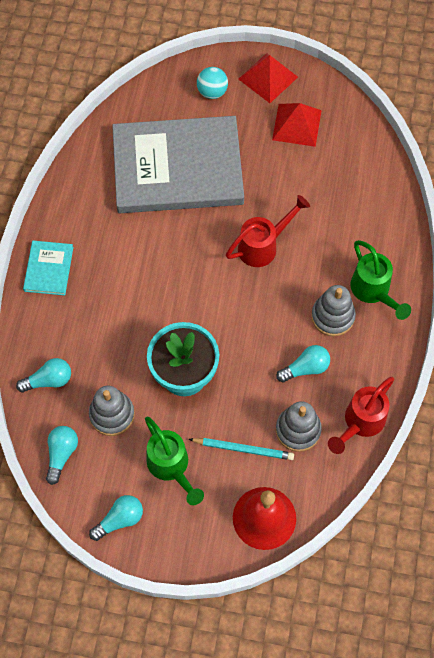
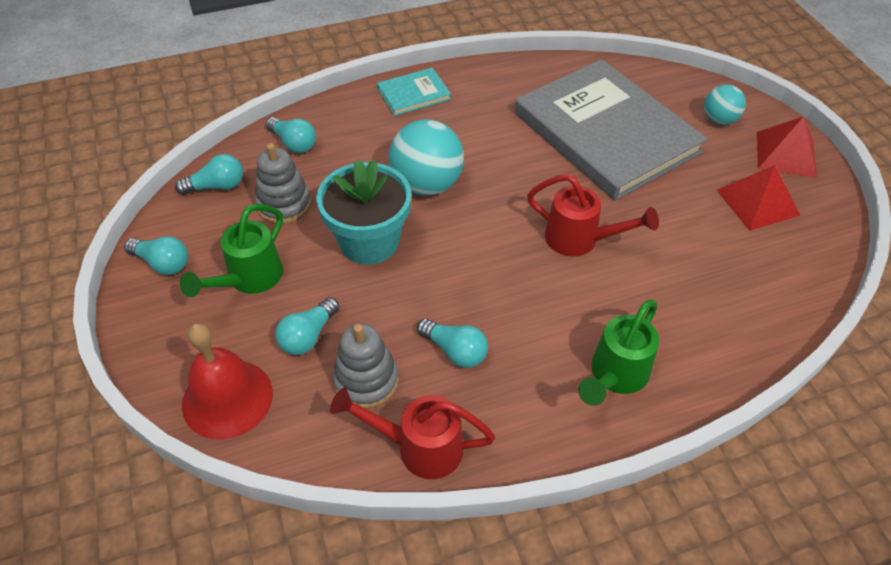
camera: 60 degrees right, 15 degrees down
(153, 310) = (427, 184): none -> turquoise ball
(243, 449) = (308, 336): turquoise pencil -> turquoise light bulb
(332, 316) = (545, 348): grey stacking toy -> none

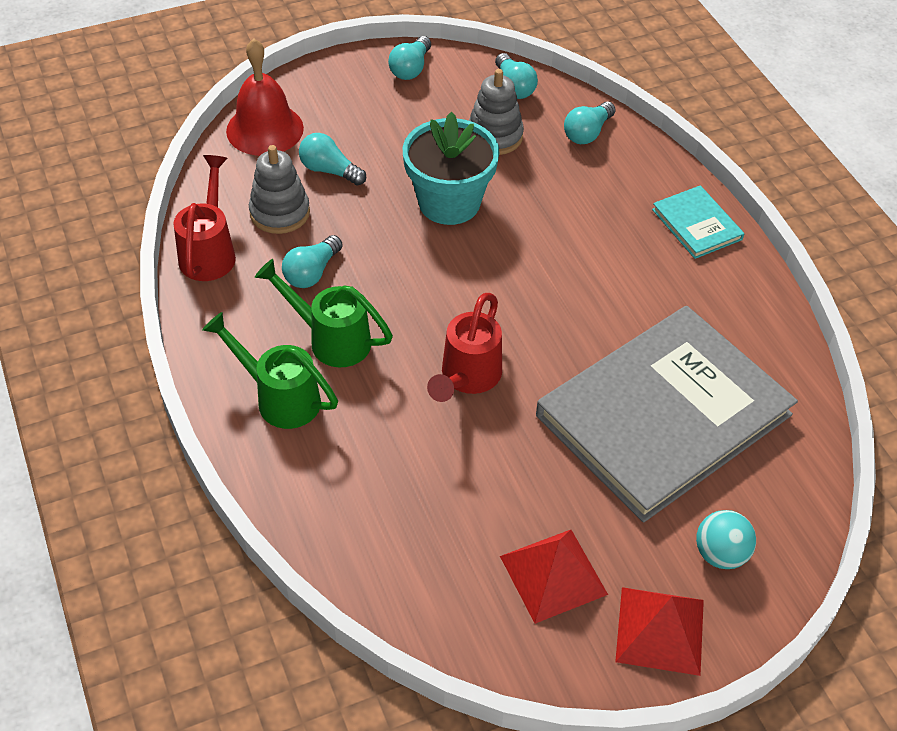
camera: 85 degrees right, 0 degrees up
(248, 280) = (394, 124): green watering can -> green watering can (330, 339)
(427, 184) = (539, 243): turquoise ball -> none

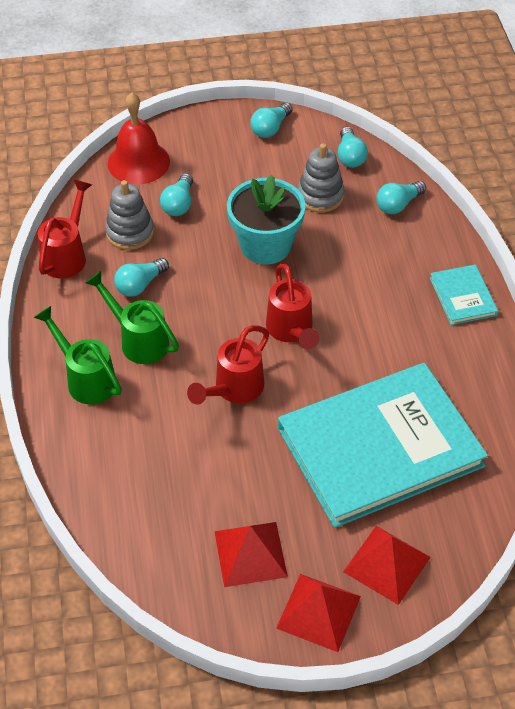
camera: 15 degrees right, 0 degrees up
(329, 170) = (179, 204): turquoise light bulb -> turquoise light bulb turned 120 degrees counterclockwise
(513, 297) = (291, 331): none -> red watering can
(664, 415) = (380, 447): grey book -> turquoise book
(720, 554) = (387, 564): turquoise ball -> red pyramid

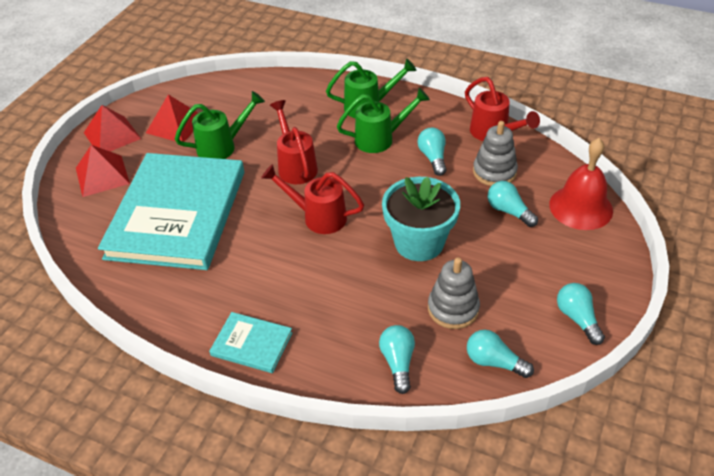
camera: 125 degrees right, 5 degrees down
(251, 477) = (223, 146): none -> green watering can

